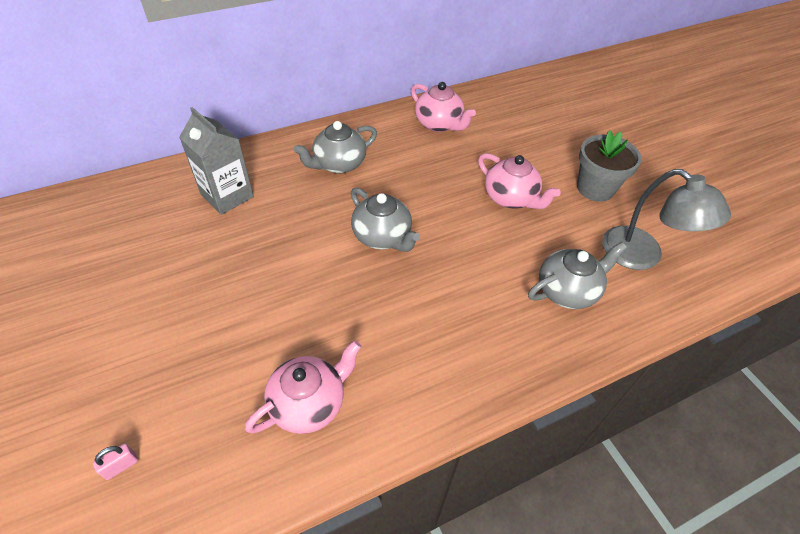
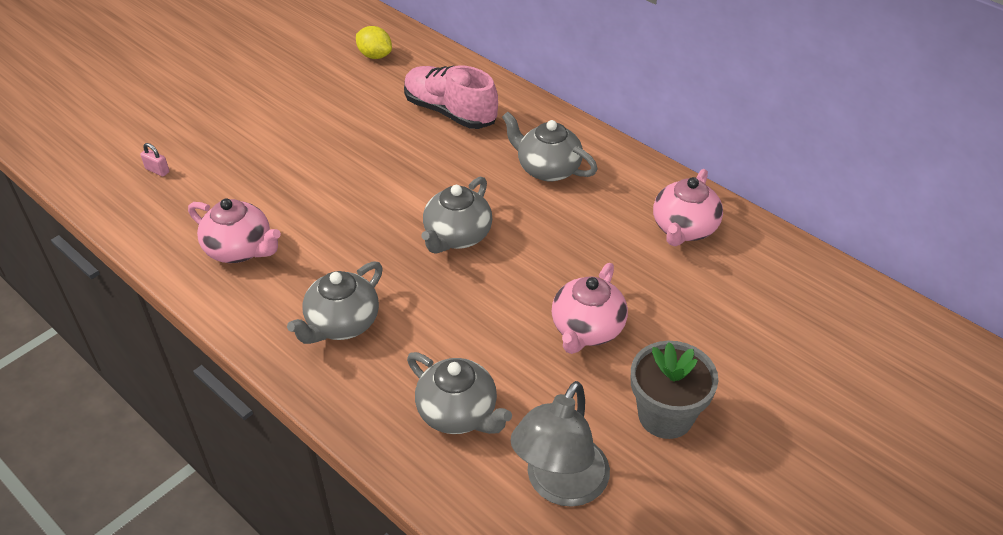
camera: 70 degrees right, 5 degrees down
(99, 221) = (375, 55): none -> yellow lemon
(227, 196) = (450, 112): grey carton -> pink shoe
(447, 341) = (342, 323): none -> grey teapot

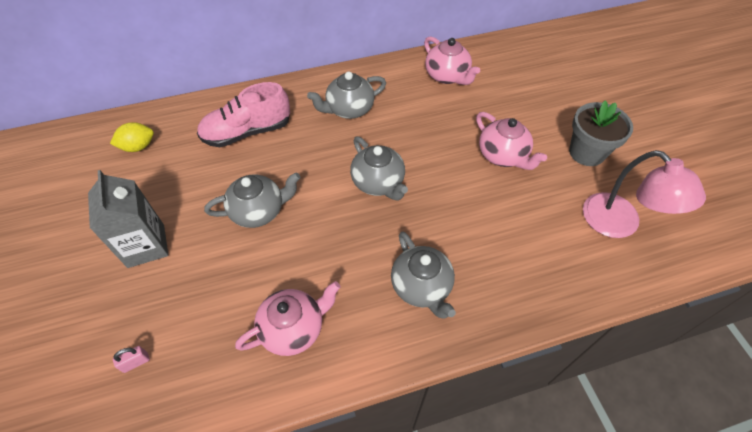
camera: 60 degrees left, 10 degrees up
(270, 118) = (146, 246): none -> grey carton
(458, 413) = (540, 251): grey teapot -> grey teapot (259, 211)
(560, 485) = (619, 224): grey lamp -> pink lamp

